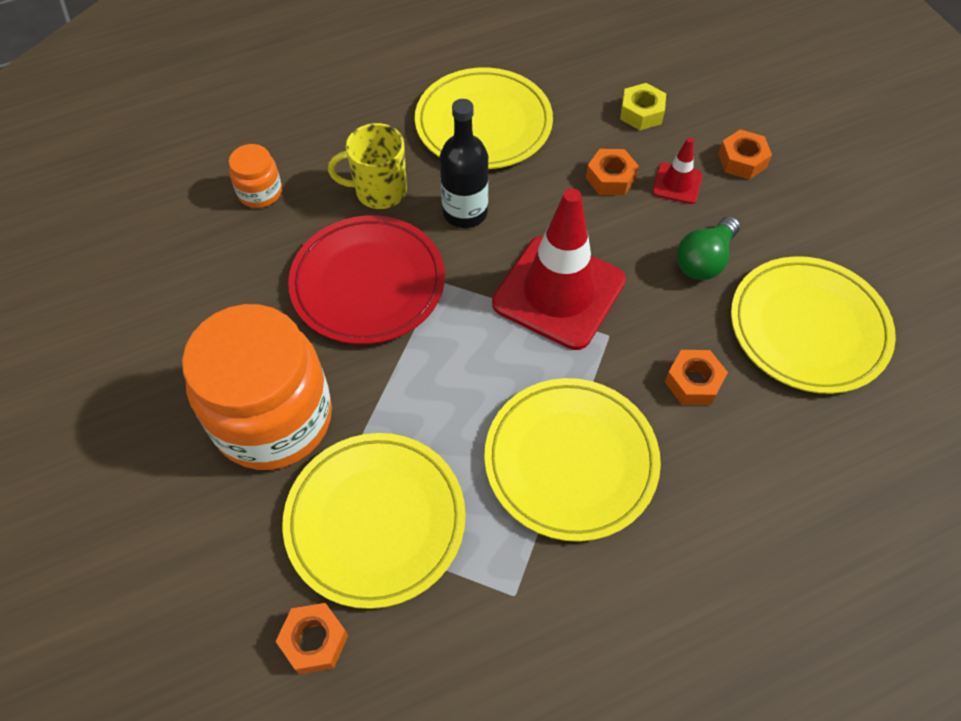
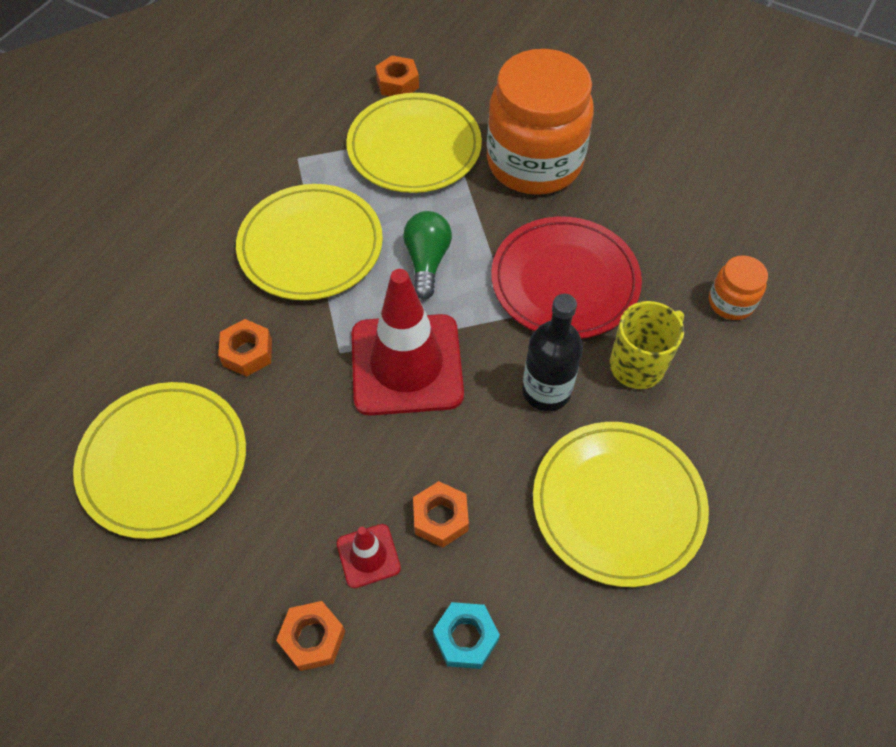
camera: 145 degrees right, 0 degrees up
(641, 113) = (465, 638): yellow nut -> turquoise nut
(704, 260) = (293, 476): green light bulb -> green light bulb (427, 261)

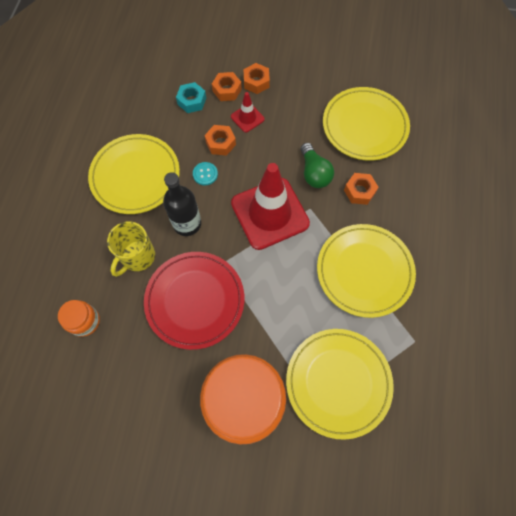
camera: 160 degrees right, 10 degrees up
(397, 83) = (383, 451): orange nut -> orange nut (227, 90)
(427, 261) = (287, 285): green light bulb -> green light bulb (314, 173)
(489, 466) = (205, 174): none -> turquoise button

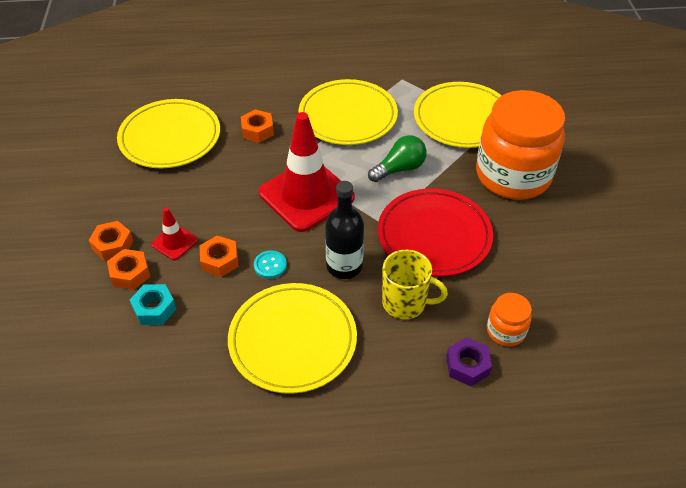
camera: 105 degrees left, 20 degrees down
(69, 282) = (467, 366): none -> purple nut
(314, 173) = (243, 168): green light bulb -> green light bulb (399, 169)

